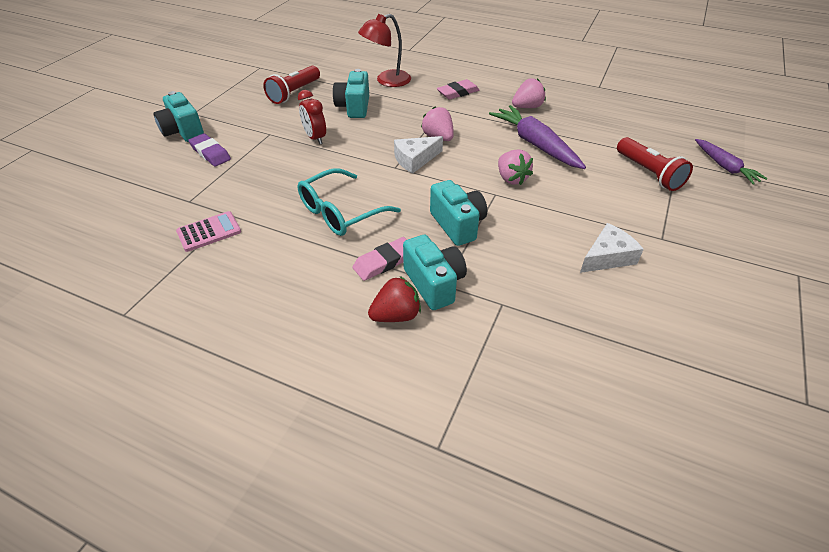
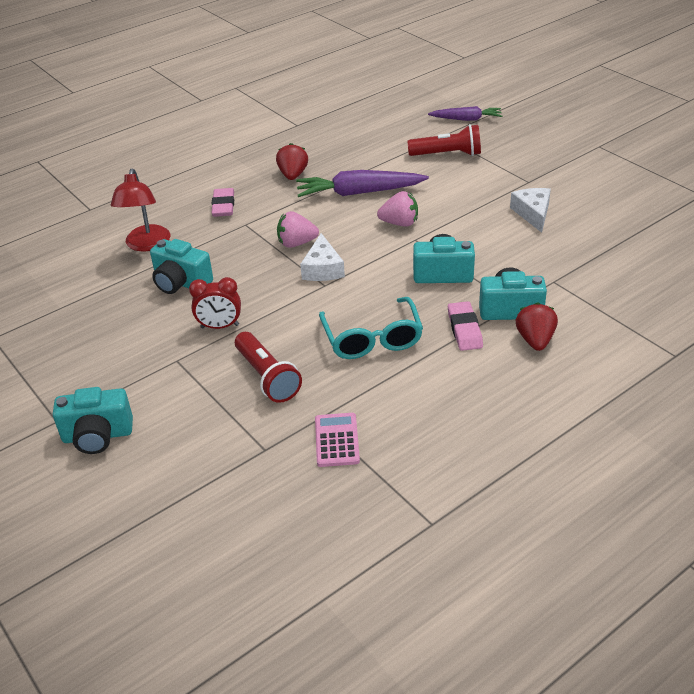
camera: 60 degrees left, 5 degrees down
(210, 153) = (175, 417): purple eraser -> none
(294, 93) = (98, 321): red flashlight -> red flashlight (267, 377)
(527, 107) = (293, 175): pink strawberry -> red strawberry

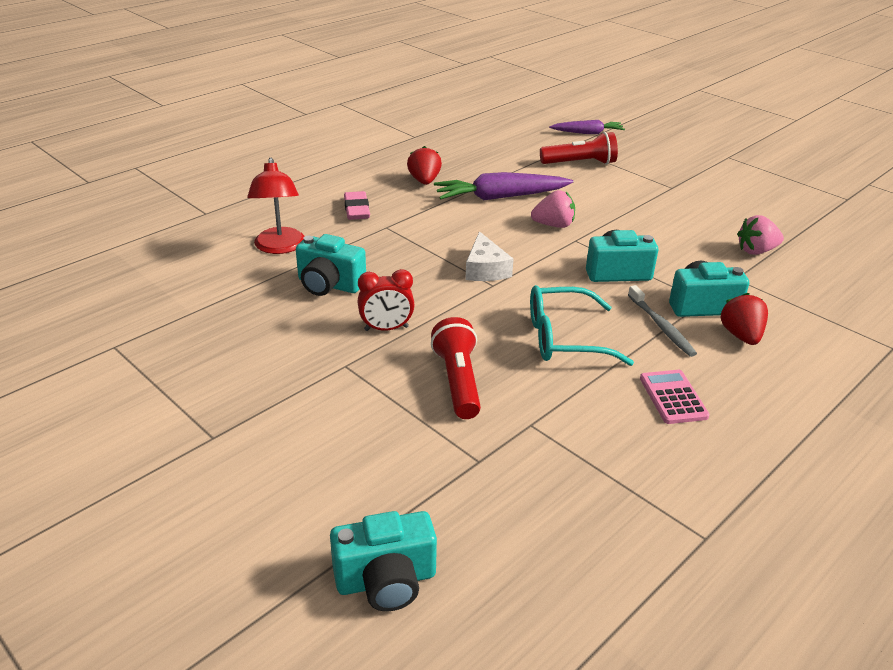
camera: 10 degrees left, 5 degrees down
(98, 436) = (269, 453): turquoise camera -> turquoise camera (386, 581)
(267, 377) = (457, 381): red flashlight -> red flashlight turned 150 degrees counterclockwise
(296, 243) = (448, 245): pink strawberry -> pink strawberry (756, 251)
(337, 440) = (560, 447): pink calculator -> pink calculator (673, 397)
(372, 339) = (564, 338): turquoise glasses -> turquoise glasses turned 105 degrees clockwise
(464, 329) = (661, 326): pink eraser -> grey toothbrush
(533, 213) = (688, 216): white cheese -> none

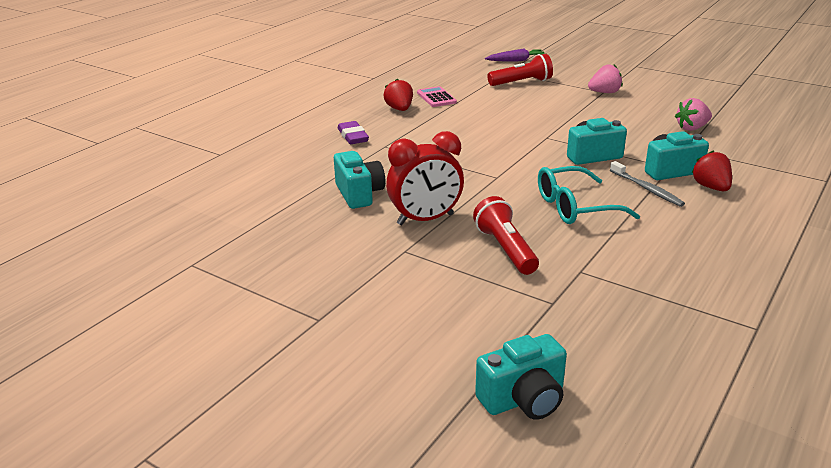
camera: 10 degrees left, 5 degrees down
(279, 247) = (300, 172): red lamp -> none
(329, 285) = (359, 194): turquoise camera -> turquoise camera turned 120 degrees counterclockwise
(357, 209) = (353, 136): pink eraser -> purple eraser
(386, 328) = (425, 219): red clock -> red clock, size x1.56
(485, 269) = (485, 166): white cheese -> none
(500, 197) = (469, 114): purple carrot -> none
(553, 225) = (524, 129): pink strawberry -> pink strawberry (604, 92)
(673, 397) = (682, 236): pink calculator -> pink calculator (436, 97)

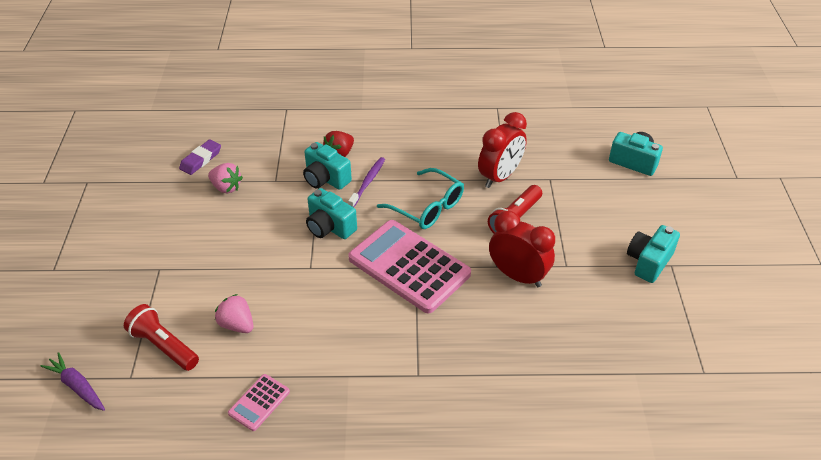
camera: 125 degrees left, 15 degrees up
(353, 136) = (416, 416): purple eraser -> purple eraser (201, 160)
(359, 194) = (519, 337): turquoise camera -> turquoise camera (648, 262)
(399, 109) = (316, 418): red strawberry -> none
(501, 174) = (409, 266): none -> pink calculator
(589, 268) = (500, 177): none -> red clock
(604, 92) = (161, 267): pink strawberry -> pink strawberry (237, 324)
(647, 189) = (368, 182): grey toothbrush -> purple toothbrush

